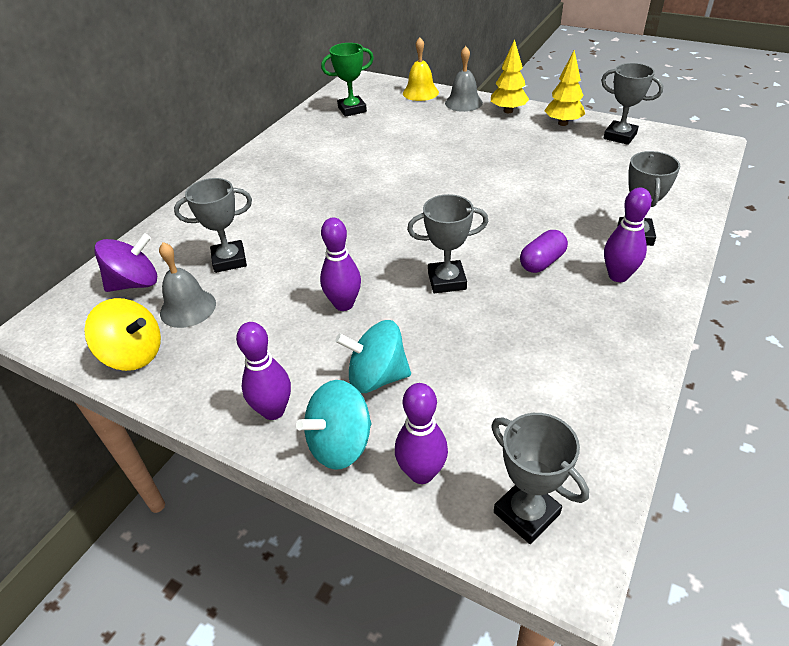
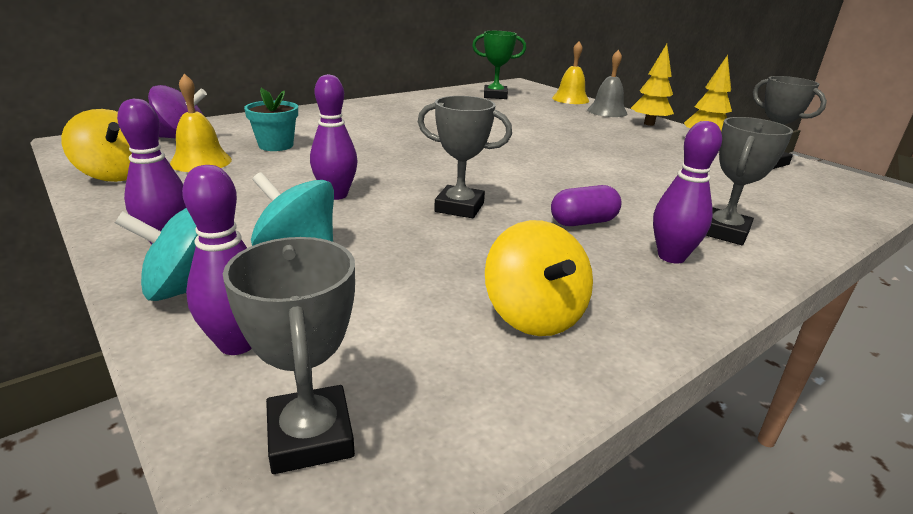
camera: 20 degrees right, 15 degrees down
(188, 308) = (201, 161): grey bell -> yellow bell
(229, 260) = (276, 145): grey trophy -> turquoise flower pot
(573, 367) = (534, 315): none -> yellow spinning top

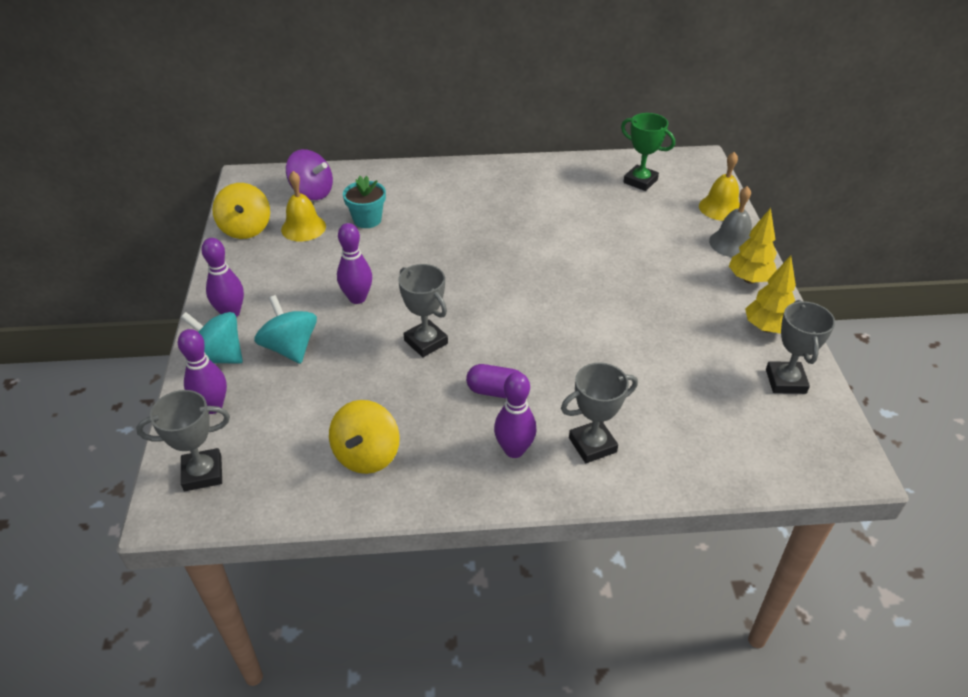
camera: 35 degrees right, 15 degrees up
(310, 436) = (203, 473): grey trophy -> grey trophy turned 60 degrees clockwise

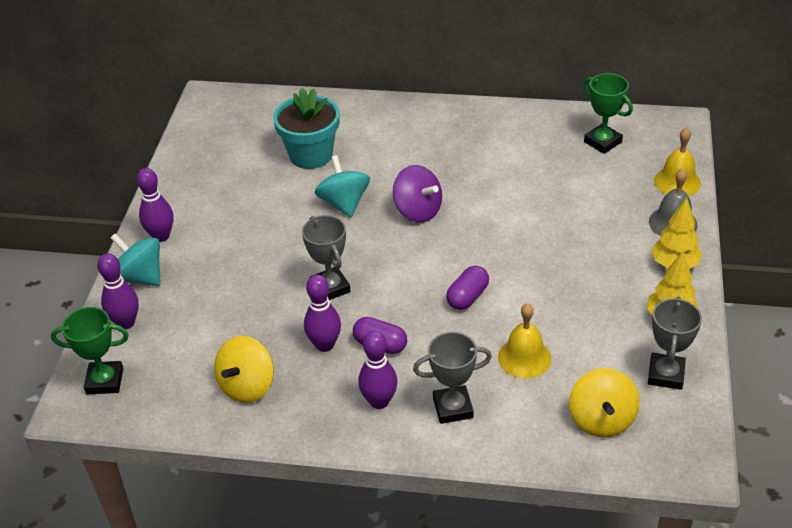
camera: 15 degrees right, 0 degrees up
(203, 473) = (105, 381): grey trophy -> green trophy
(246, 229) = (194, 151): yellow spinning top -> yellow spinning top (601, 419)
(290, 348) = (206, 277): turquoise spinning top -> turquoise spinning top (344, 203)
(303, 228) = (248, 156): yellow bell -> yellow bell (524, 358)
(312, 192) = (266, 119): purple spinning top -> purple spinning top (418, 211)
(357, 298) = (279, 236): purple bowling pin -> purple bowling pin (324, 345)
(367, 220) = (311, 155): turquoise flower pot -> turquoise flower pot, size x1.55
(567, 333) = (467, 297): none -> purple capsule

